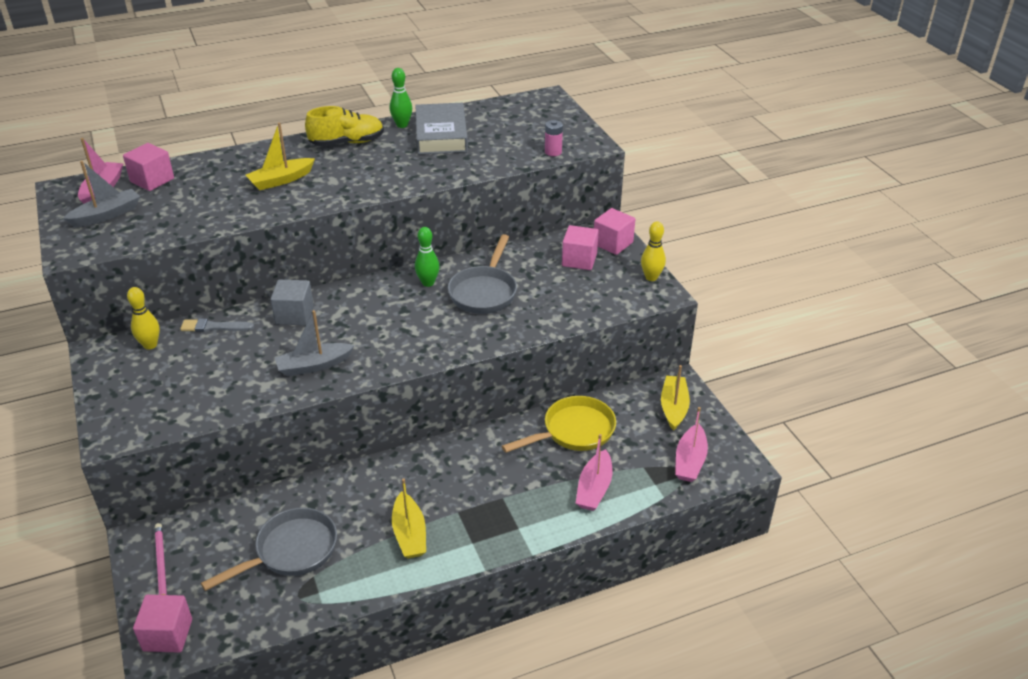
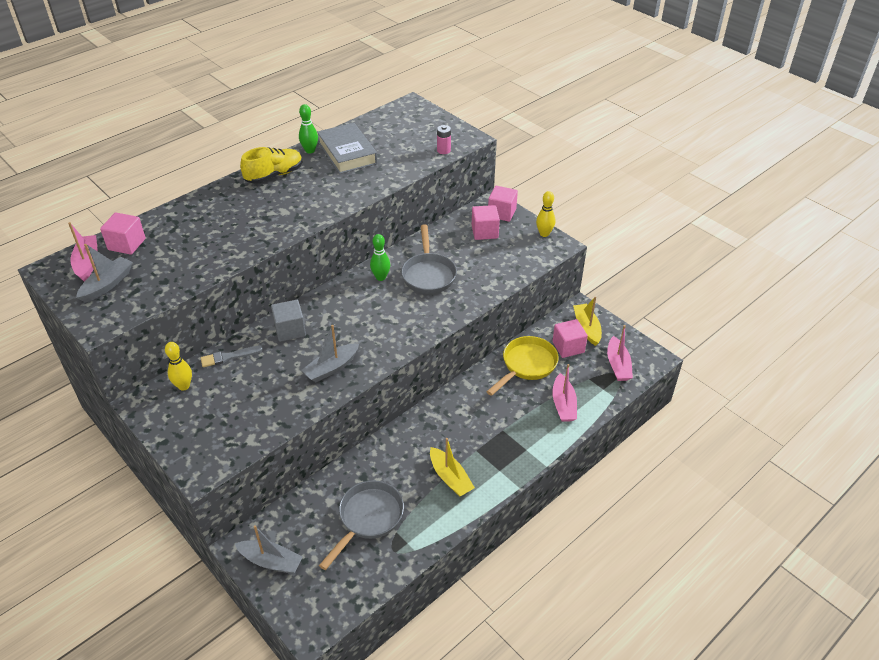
camera: 20 degrees left, 5 degrees up
(161, 565) = (271, 561): pink pencil -> grey boat
(167, 635) = (309, 613): pink cube -> pink cube (568, 347)
(281, 180) = (240, 220): yellow boat -> none

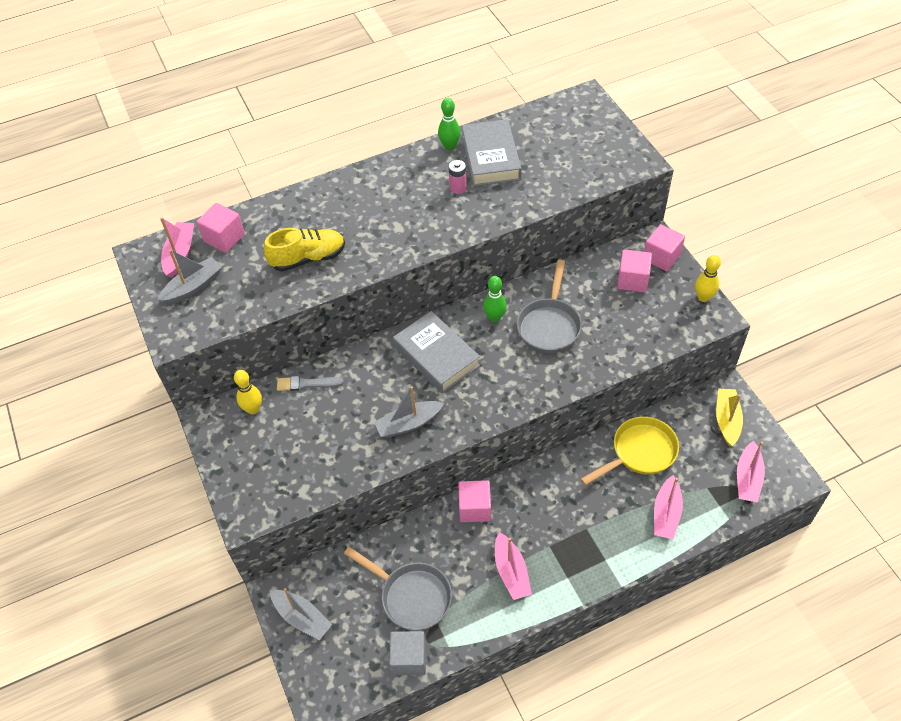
camera: 20 degrees right, 10 degrees up
(274, 175) = (401, 174): yellow shoe -> yellow shoe (308, 258)
(290, 330) = (378, 365): grey cube -> grey cube (409, 658)
(340, 314) = (436, 356): none -> grey book
(368, 518) = (411, 596): grey pan -> grey pan turned 75 degrees clockwise
(443, 150) = (604, 175): pink battery -> pink battery (458, 188)
(450, 478) = (511, 572): yellow boat -> pink boat
(568, 347) = (696, 440): pink cube -> pink cube (475, 508)

